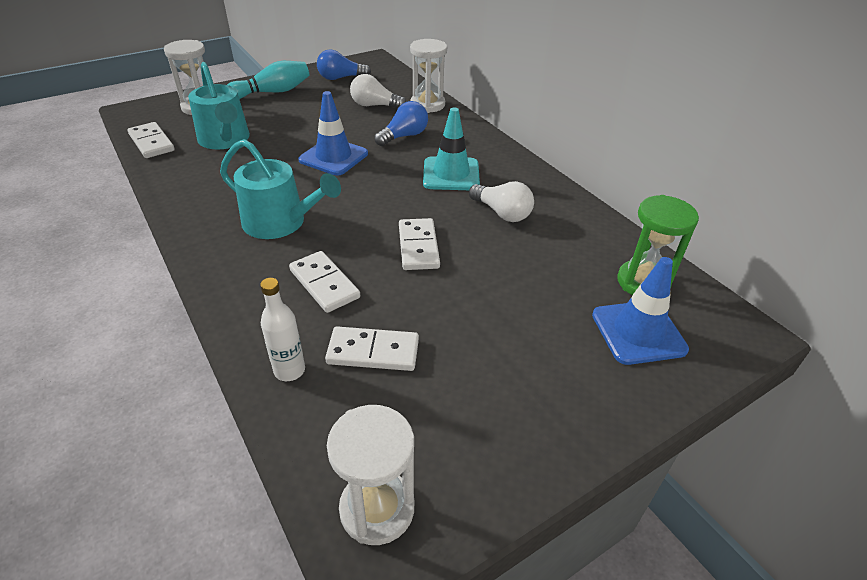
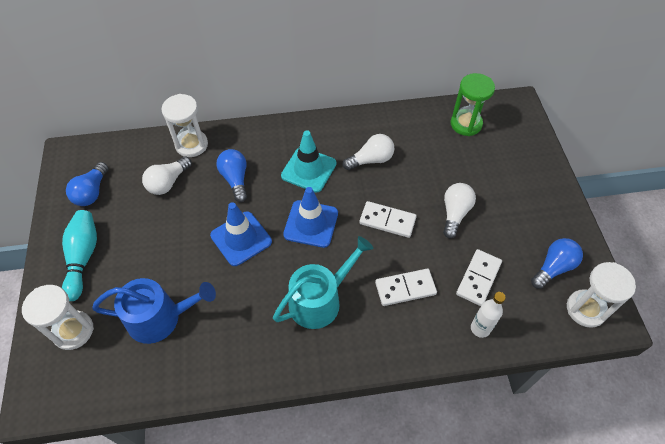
camera: 65 degrees left, 15 degrees up
(151, 143) = (126, 387): white domino -> none
(225, 140) = (160, 318): turquoise watering can -> blue watering can
(440, 443) = (553, 268): none -> blue light bulb
(471, 304) = (455, 213): none -> white light bulb
(638, 332) = (503, 147): blue traffic cone -> blue traffic cone (311, 224)

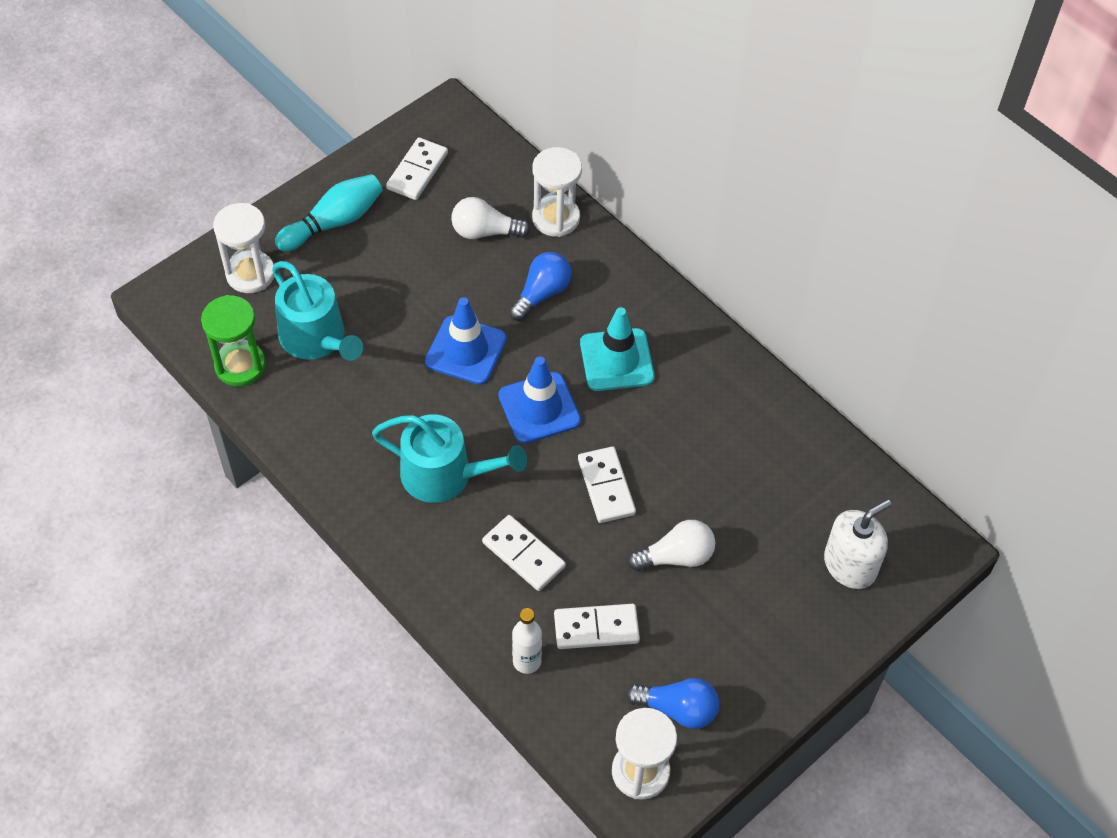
camera: 55 degrees right, 0 degrees up
(92, 192) = (417, 171): blue light bulb -> white domino
(160, 318) = (316, 338): blue watering can -> turquoise watering can
(371, 160) = (687, 419): white light bulb -> none
(466, 124) = (844, 499): green hourglass -> green hourglass (240, 366)
(506, 143) = (850, 565): none -> white soap dispenser

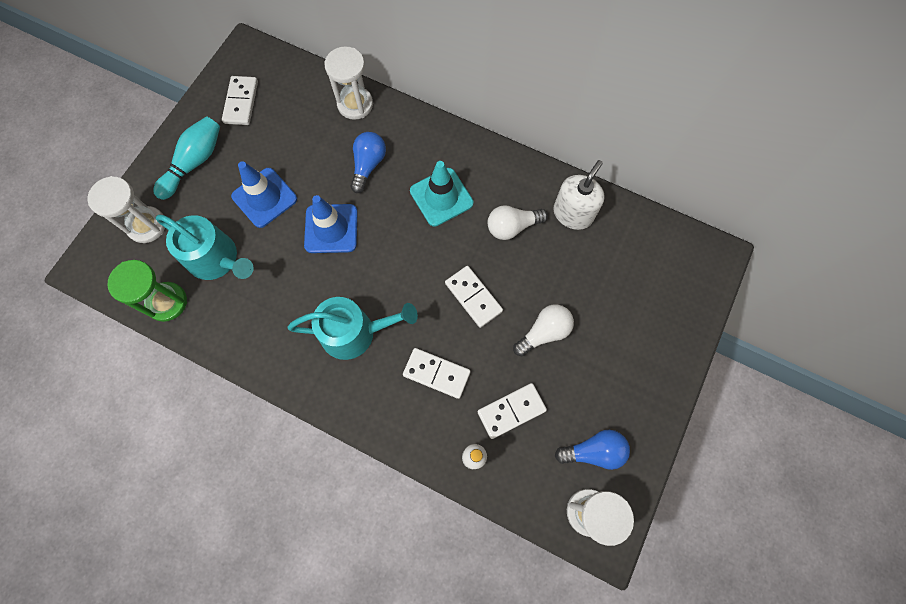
camera: 20 degrees left, 15 degrees up
(485, 232) = (309, 132): white light bulb -> white light bulb (512, 227)
(539, 408) = (401, 254): blue traffic cone -> blue traffic cone (264, 198)
(850, 565) = (663, 292): white soap dispenser -> white soap dispenser (573, 214)

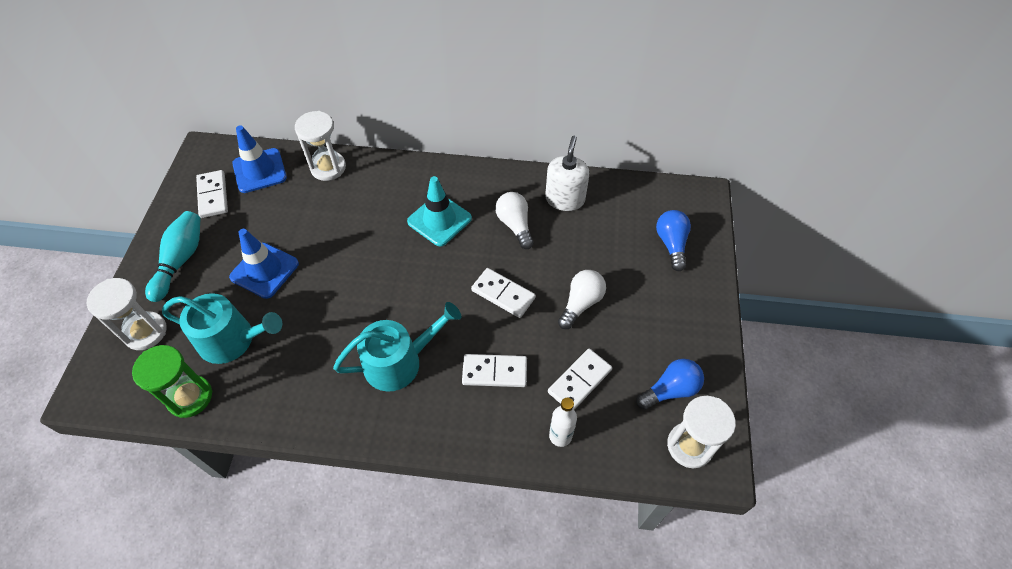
camera: 20 degrees left, 15 degrees down
(331, 228) = (342, 277): blue traffic cone -> blue traffic cone (259, 171)
(368, 165) = (359, 214): blue light bulb -> blue light bulb (671, 244)
(512, 227) = (515, 225): white light bulb -> white light bulb turned 105 degrees clockwise

